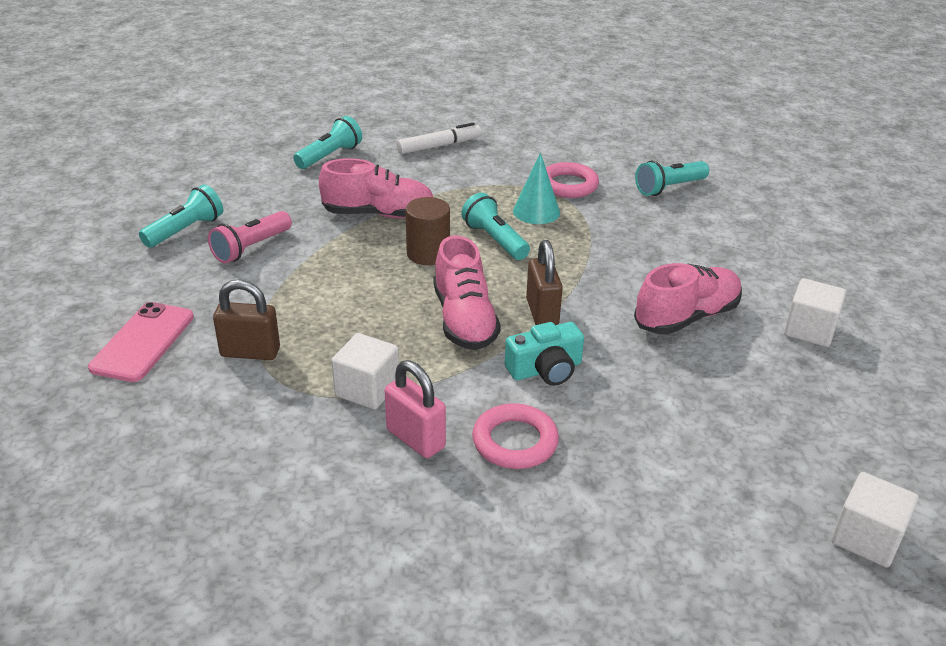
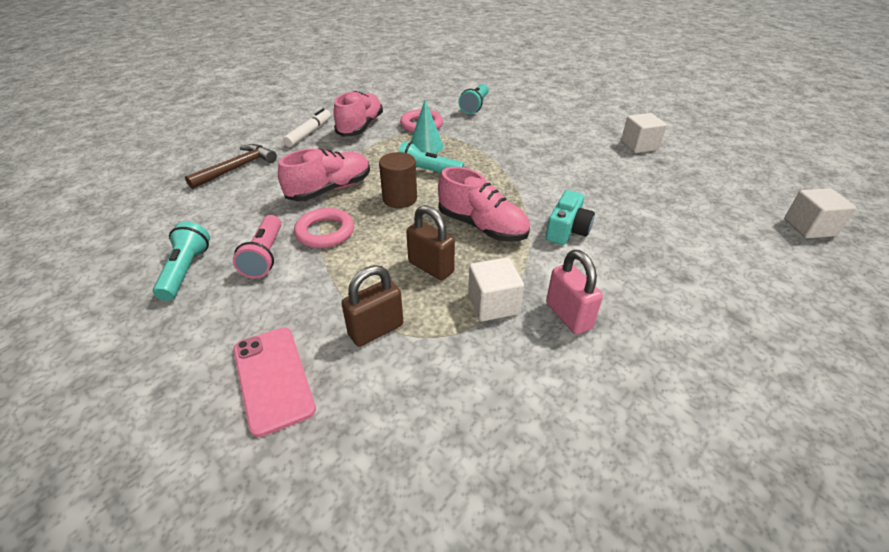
camera: 40 degrees left, 5 degrees up
(330, 156) = (237, 168): turquoise flashlight -> brown hammer
(415, 439) = (568, 316): pink padlock -> pink padlock turned 60 degrees clockwise
(515, 441) = (617, 280): pink ring -> pink ring (325, 232)
(542, 312) = (516, 199): brown padlock -> brown padlock (431, 267)
(686, 317) = (584, 166): pink shoe -> pink shoe (360, 127)

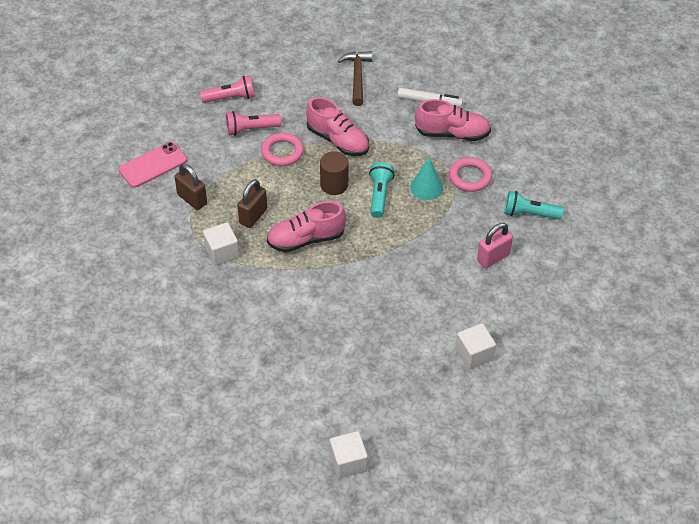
camera: 80 degrees right, 10 degrees up
(186, 270) = (230, 98): turquoise flashlight -> pink flashlight
(237, 168) = (357, 77): brown hammer -> brown hammer turned 120 degrees counterclockwise
(482, 226) = (306, 239): pink shoe -> pink shoe turned 45 degrees clockwise
(567, 230) = (312, 292): turquoise camera -> none
(568, 316) = (216, 291): pink padlock -> pink padlock (493, 257)

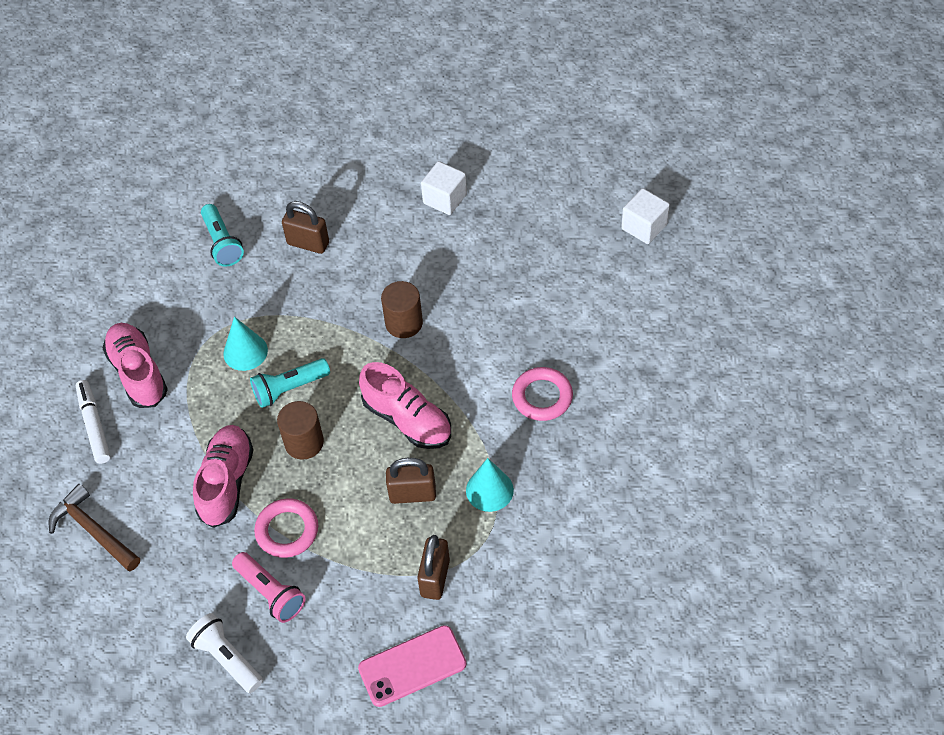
camera: 120 degrees left, 5 degrees up
(153, 165) = (412, 666): pink phone -> pink phone turned 45 degrees counterclockwise
(222, 252) = (489, 490): white cube -> turquoise cone
(230, 98) = (227, 658): pink flashlight -> white flashlight
(357, 77) = (93, 530): brown hammer -> brown hammer turned 75 degrees clockwise
(381, 274) = (404, 323): none -> brown cylinder
(470, 177) = (201, 320): pink ring -> pink ring (542, 397)
(493, 257) = (308, 243): pink padlock -> brown padlock

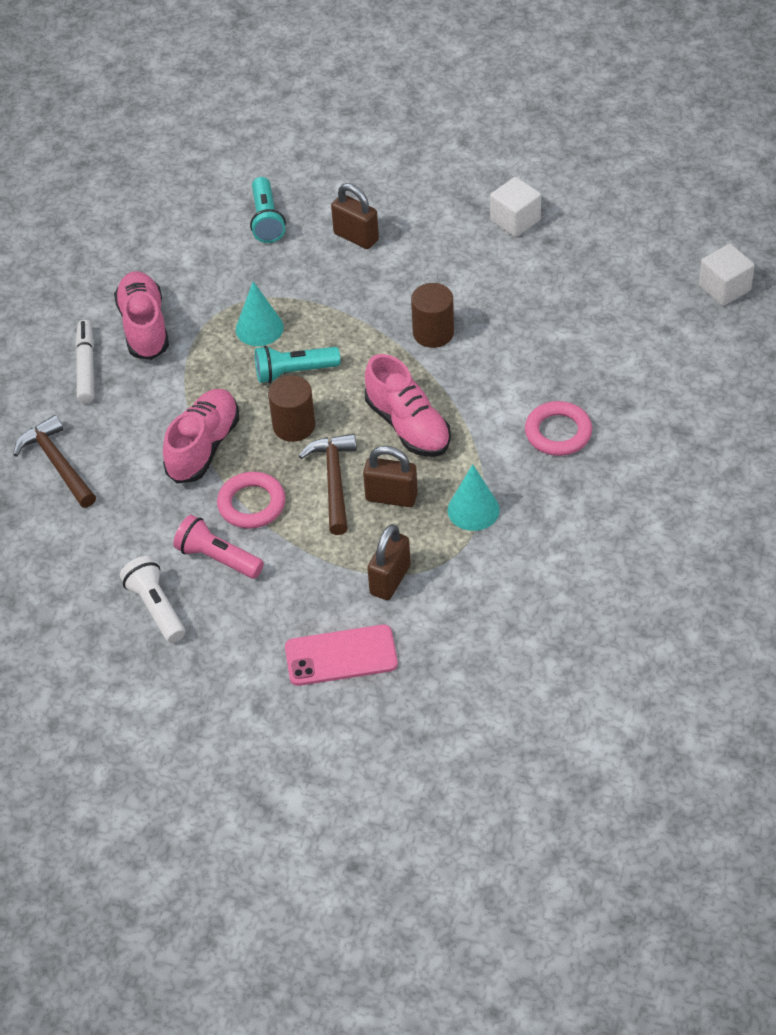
camera: 15 degrees right, 5 degrees down
(271, 593) = (217, 558): pink flashlight -> pink flashlight turned 150 degrees clockwise
(356, 490) = (334, 481): none -> brown hammer

